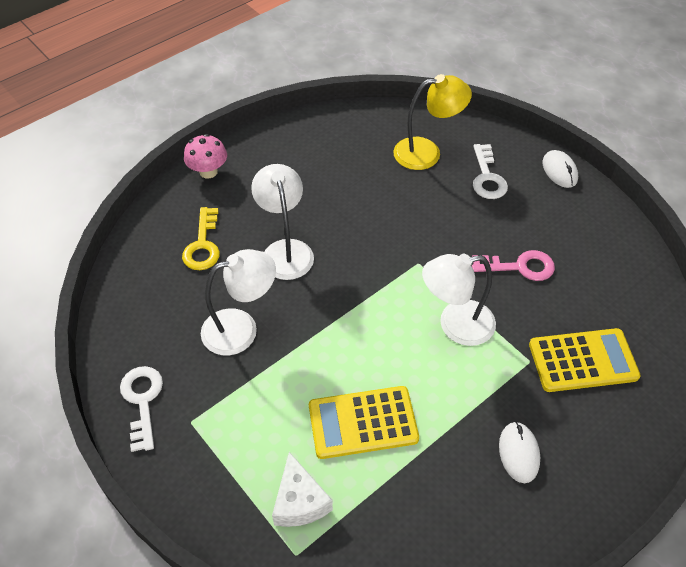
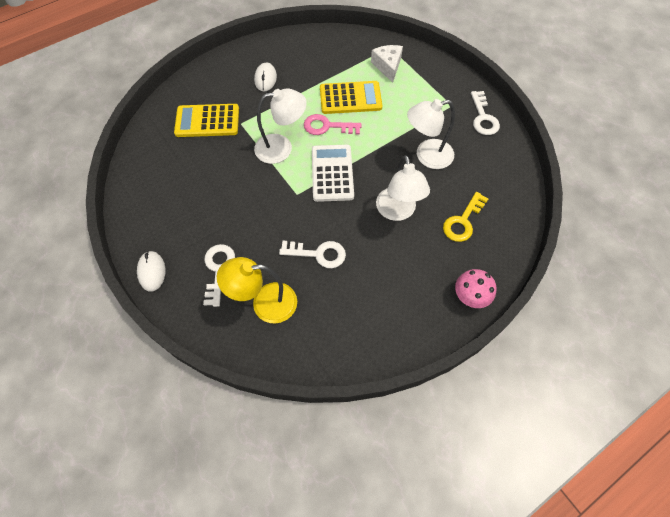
camera: 175 degrees left, 10 degrees up
(203, 245) = (463, 221): yellow key -> yellow key turned 150 degrees counterclockwise
(376, 293) = (332, 173): none -> white calculator
(378, 199) = (318, 254): none -> white key
(519, 267) = (222, 185): pink key -> pink key (327, 126)

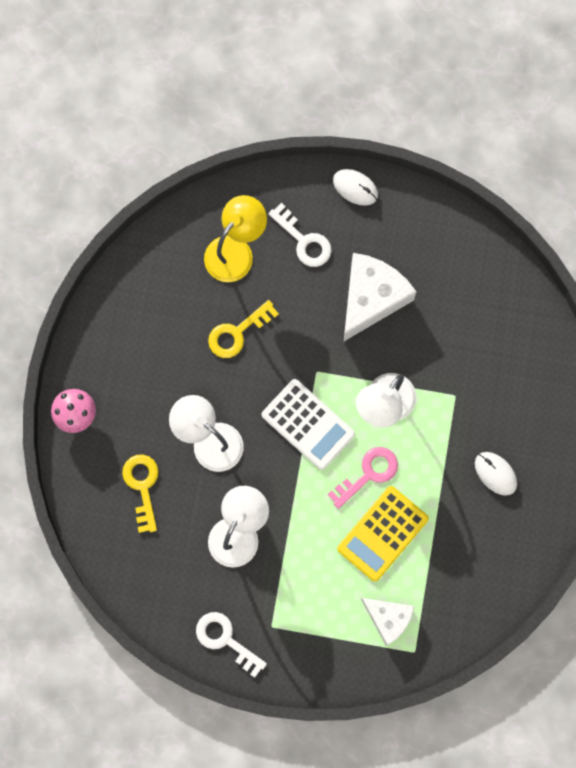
camera: 135 degrees right, 15 degrees up
(207, 121) = (489, 366): yellow calculator -> none
(222, 203) = (371, 298): none -> white cheese
(318, 254) = (237, 333): white key -> yellow key

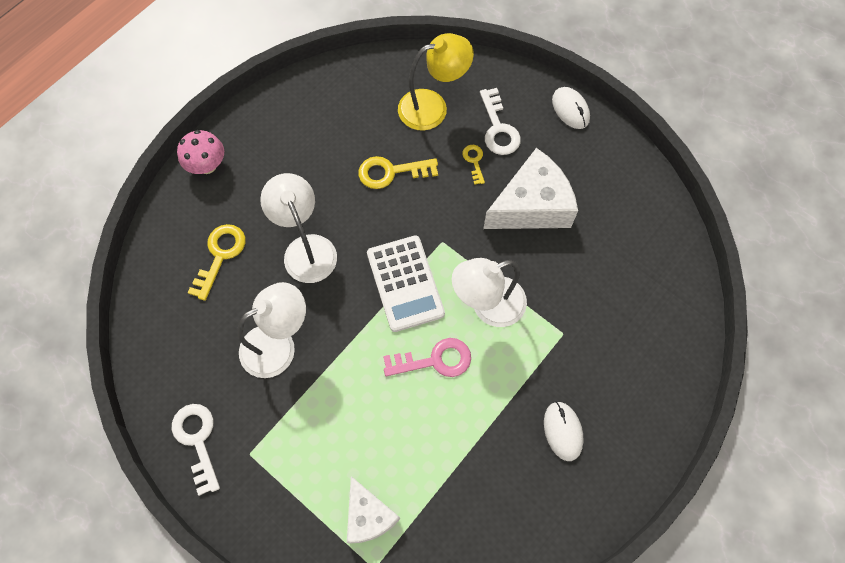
camera: 30 degrees right, 10 degrees down
(301, 283) = (474, 161): none -> yellow key
(382, 533) = (414, 426): yellow calculator -> none

